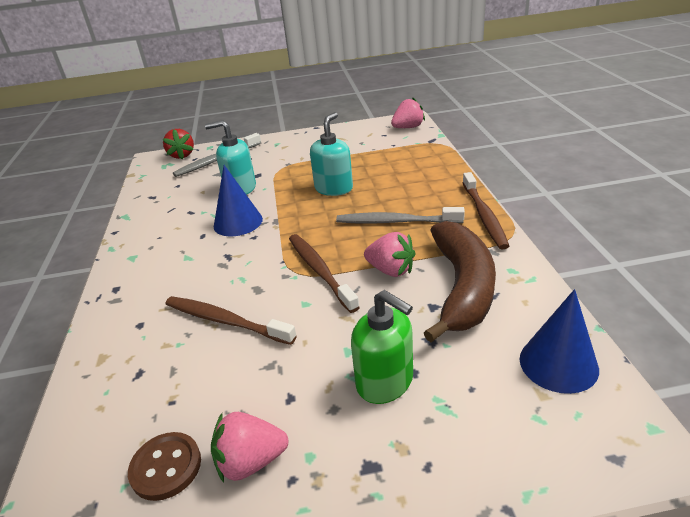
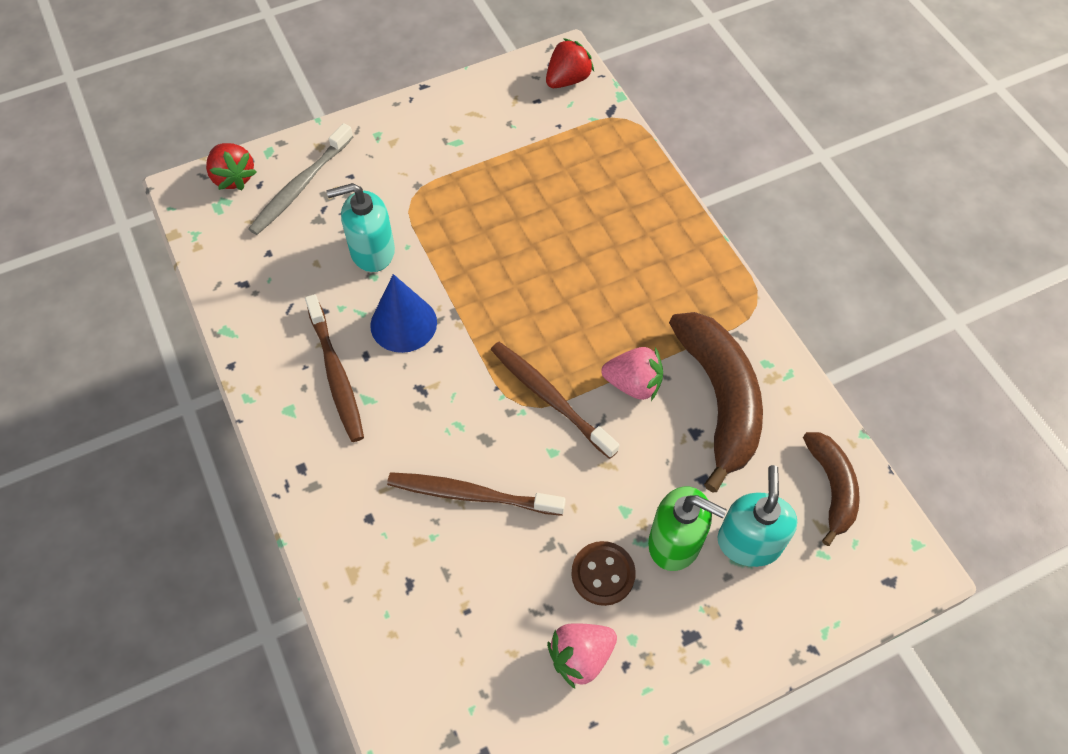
camera: 20 degrees left, 25 degrees up
(166, 467) = (502, 682): brown button -> brown button (603, 574)
(334, 188) = (508, 237): turquoise soap dispenser -> turquoise soap dispenser (749, 542)
(395, 221) = (613, 296): grey toothbrush -> none
(408, 127) = (567, 80): pink strawberry -> red strawberry
(484, 216) = (717, 272): brown toothbrush -> brown toothbrush (336, 375)
(558, 363) = (831, 488): blue cone -> brown banana

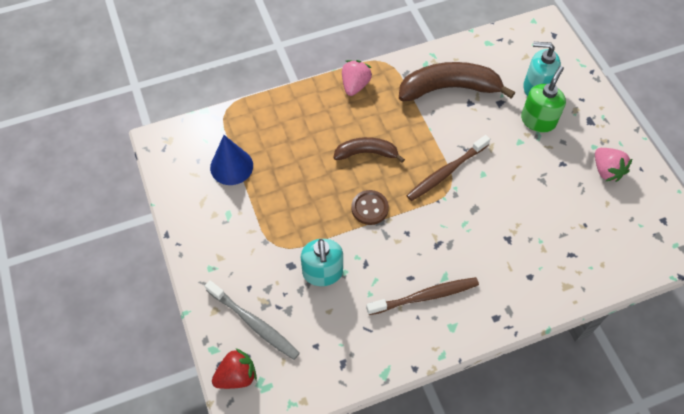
camera: 85 degrees left, 0 degrees up
(403, 323) = (386, 253): blue cone -> blue cone (231, 166)
(471, 494) = (512, 218): brown toothbrush -> none
(567, 80) = (182, 140): red strawberry -> none
(603, 574) = (558, 156): brown button -> brown button (369, 208)
(633, 384) = (437, 128): pink strawberry -> pink strawberry (355, 85)
(831, 488) = (503, 48): brown banana -> brown banana (366, 153)

